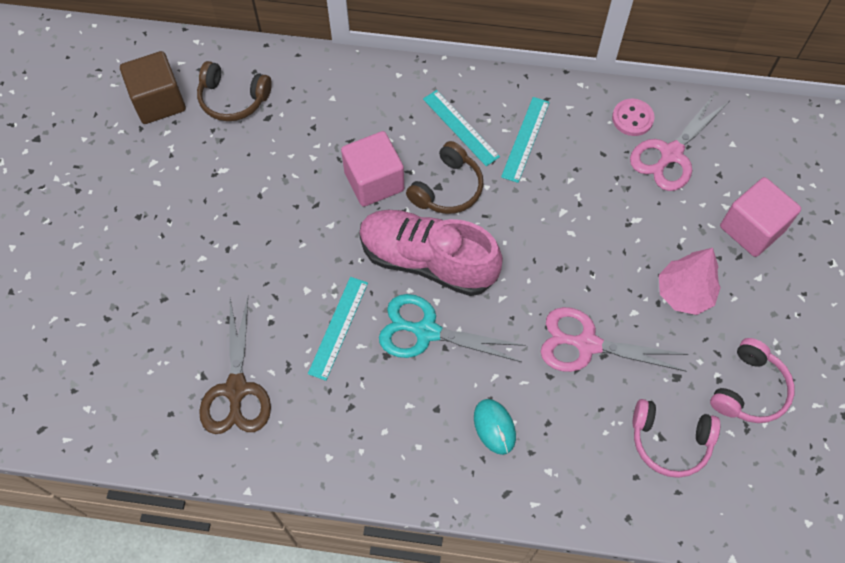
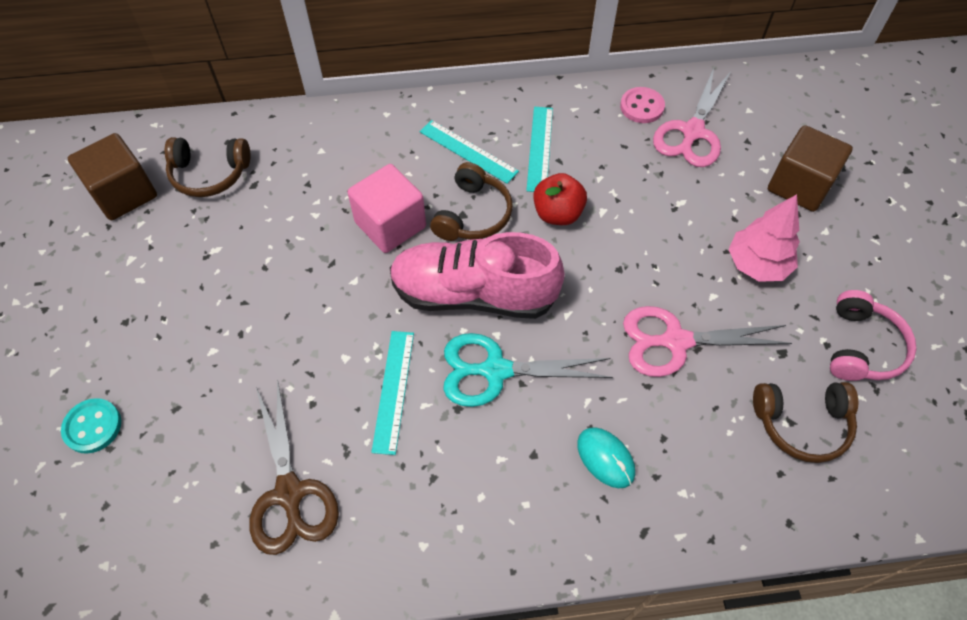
camera: 15 degrees left, 5 degrees down
(98, 298) = (93, 426): none -> turquoise button
(522, 205) = (557, 214): none -> red apple
(670, 441) = (801, 423): pink headphones -> brown headphones
(751, 229) = (799, 185): pink cube -> brown cube

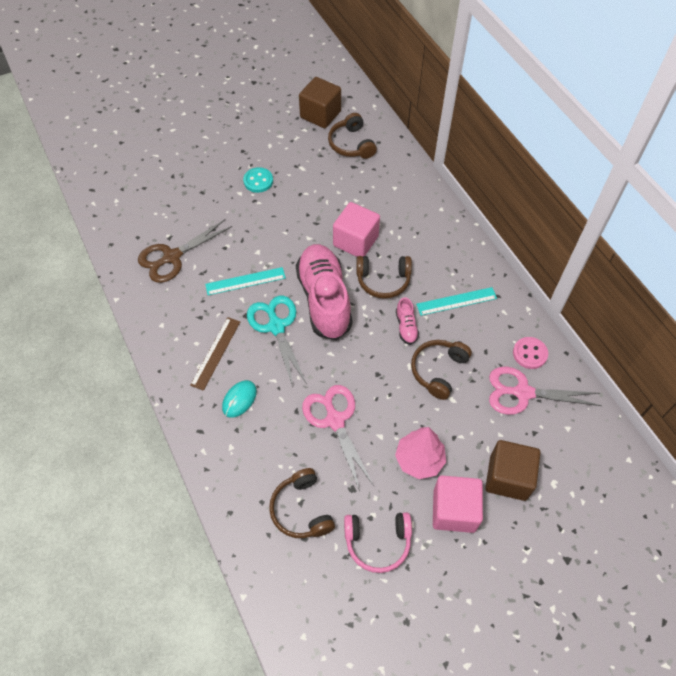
camera: 70 degrees right, 0 degrees up
(93, 426) = (181, 165): turquoise button -> turquoise button (258, 181)
(468, 151) = (433, 262): turquoise ruler -> none
(510, 471) = (215, 353): none -> brown ruler
(557, 214) = (406, 327): red apple -> pink shoe
(636, 202) = (438, 370): none -> brown headphones
(832, 252) = (454, 510): none -> pink cube

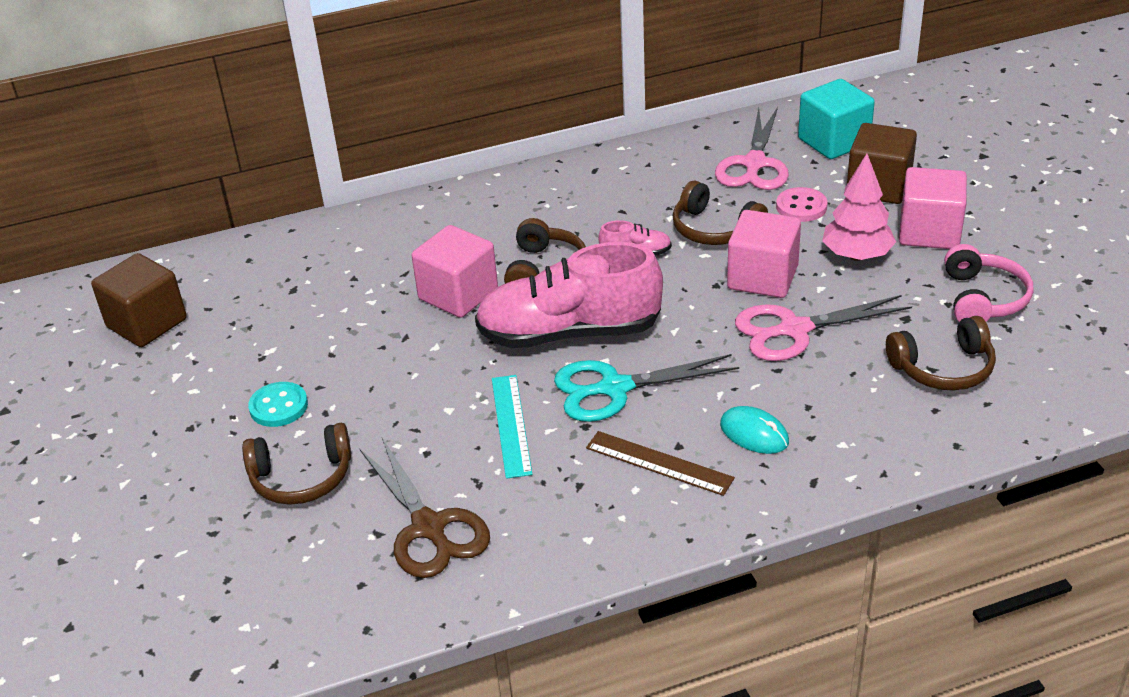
camera: 80 degrees left, 20 degrees down
(351, 144) = (239, 289): brown headphones -> brown headphones (301, 477)
(388, 401) = (762, 277): none -> pink cube
(456, 301) = (598, 205): turquoise ruler -> none
(530, 353) = (694, 153): pink button -> pink button (801, 207)
(564, 447) = (833, 141): none -> turquoise cube

